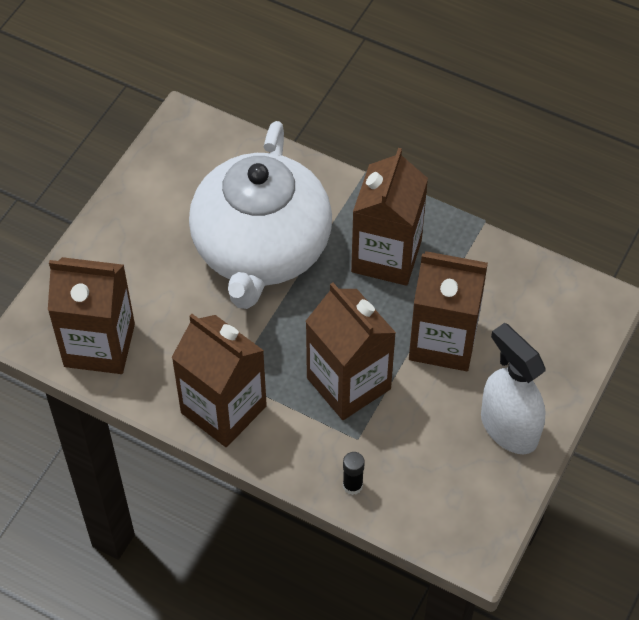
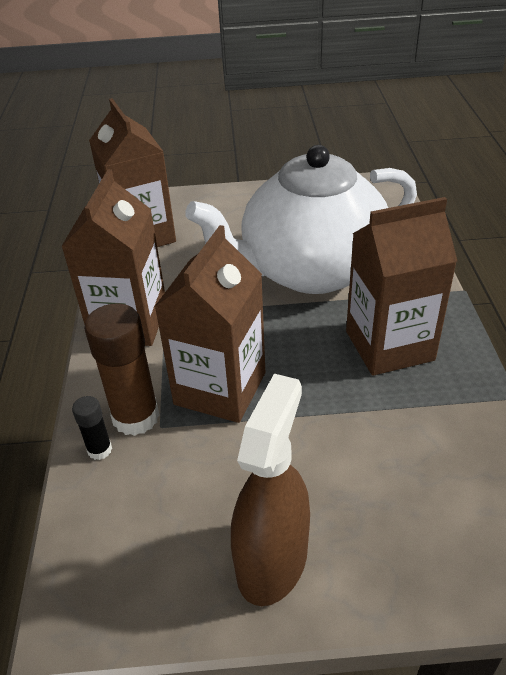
camera: 60 degrees right, 15 degrees down
(337, 450) = (136, 417): none -> brown glue stick
(443, 341) = (335, 437): brown carton -> none
(508, 428) = (272, 560): white spray bottle -> brown spray bottle

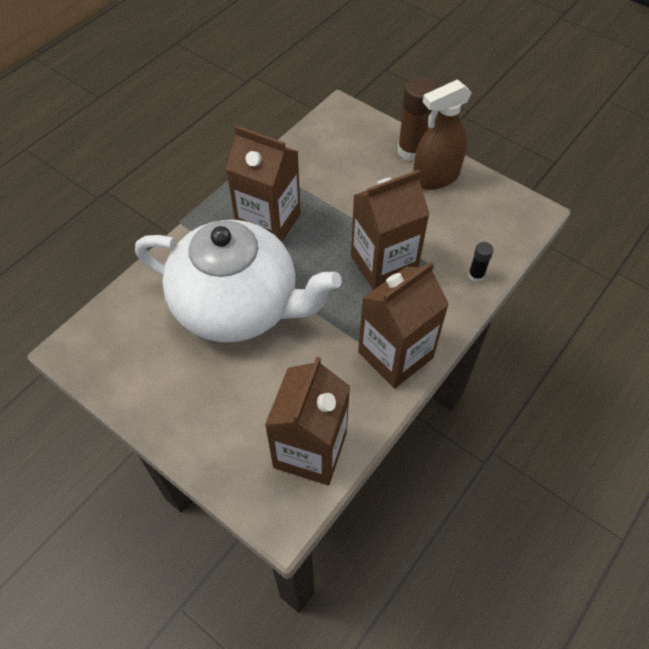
camera: 140 degrees left, 15 degrees up
(136, 417) = (443, 281): brown glue stick -> brown glue stick (411, 151)

